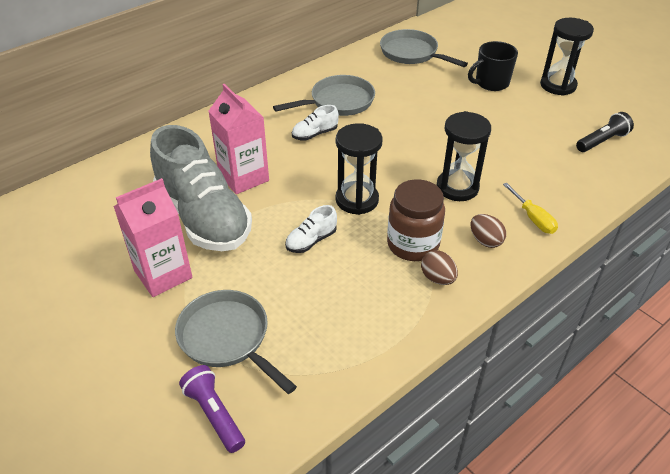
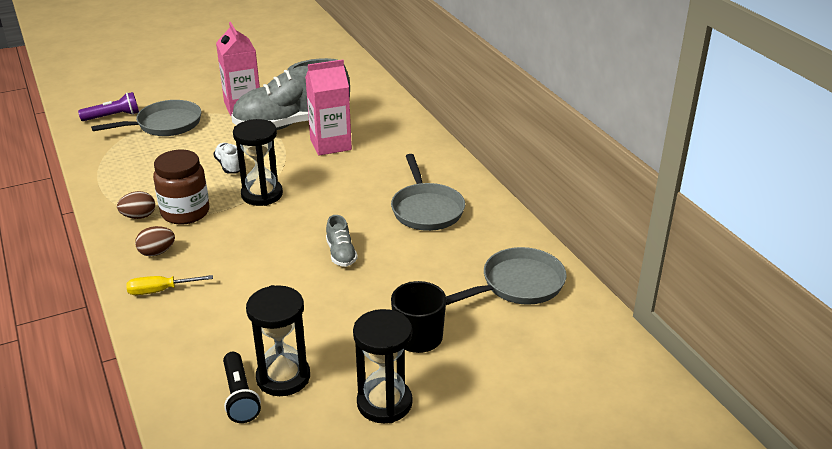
camera: 105 degrees right, 10 degrees down
(315, 134) = (374, 187): white shoe -> none
(422, 132) = (341, 254): none -> grey shoe
(457, 187) = (238, 255): black hourglass -> black hourglass (283, 377)

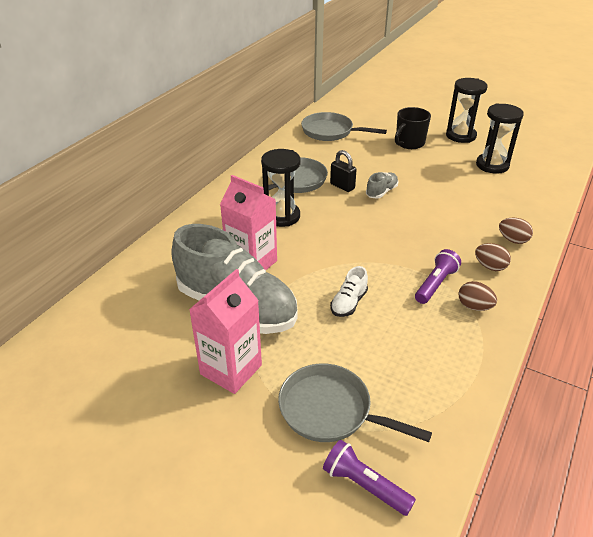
camera: 125 degrees left, 5 degrees up
(160, 290) = (513, 240): yellow screwdriver -> brown egg
(185, 212) = (435, 284): brown jar -> purple flashlight
(240, 396) = (521, 171): black flashlight -> none
(262, 194) = (364, 259): black hourglass -> black hourglass (282, 216)
(382, 234) = (342, 186): none -> black padlock

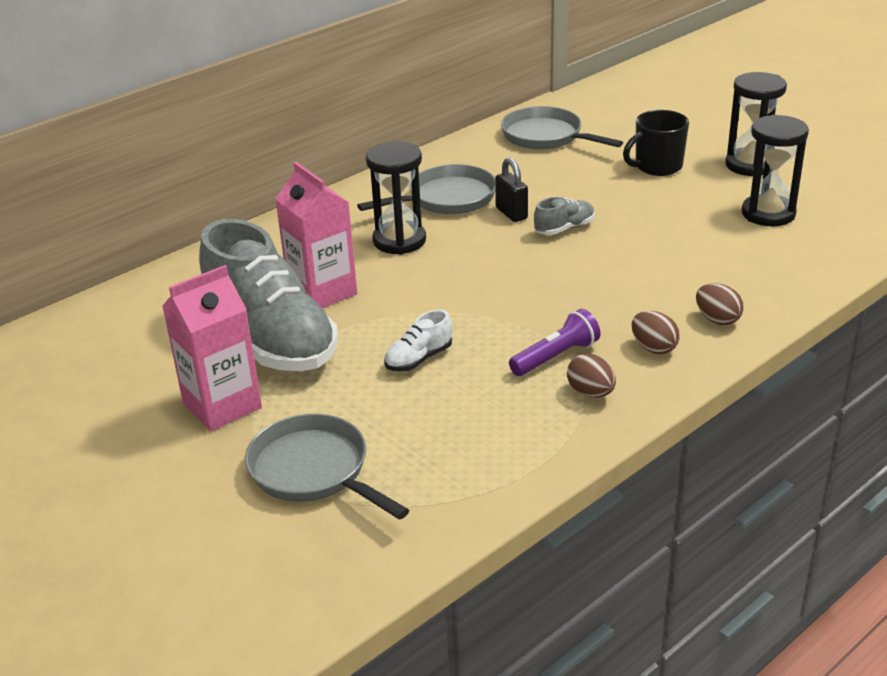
camera: 20 degrees right, 5 degrees down
(364, 485) = (303, 553): purple flashlight -> none

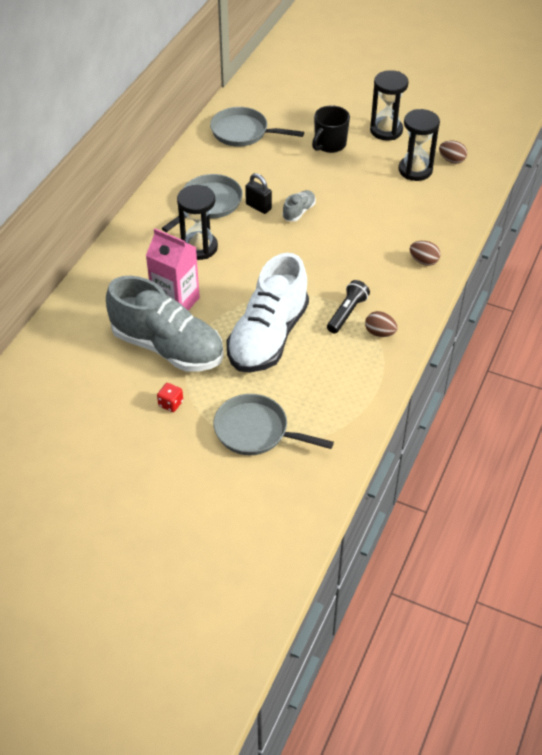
camera: 25 degrees left, 15 degrees up
(222, 406) = (170, 404): pink carton -> red dice
(419, 359) = (268, 337): white shoe -> white shoe, size x2.46
(556, 357) = (347, 313): purple flashlight -> black flashlight
(653, 348) = (398, 291): brown egg -> brown egg (451, 160)

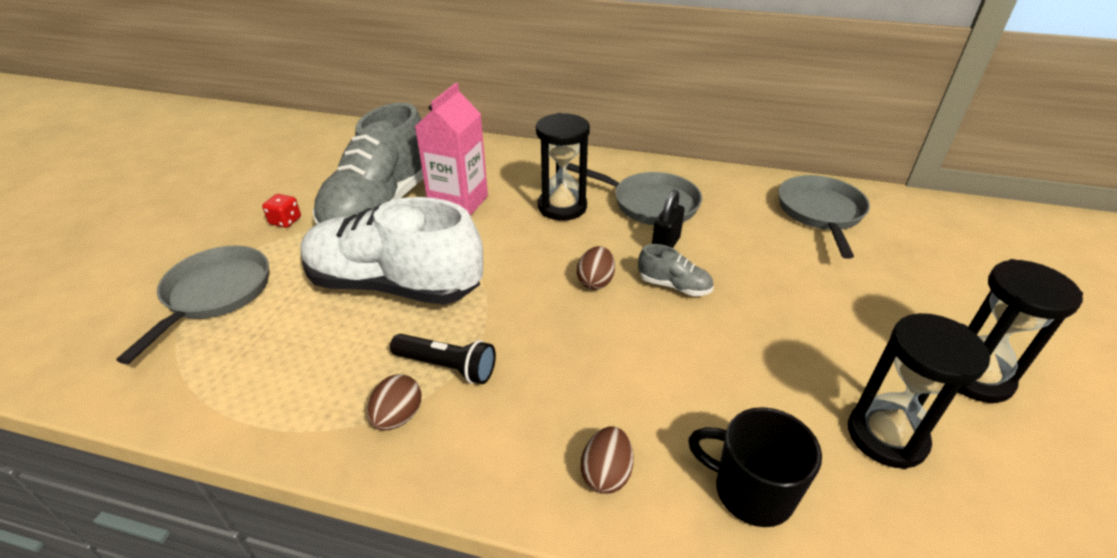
camera: 80 degrees right, 10 degrees down
(329, 144) = (866, 303): black mug -> black mug (750, 491)
(451, 160) = (974, 508): brown egg -> brown egg (595, 281)

